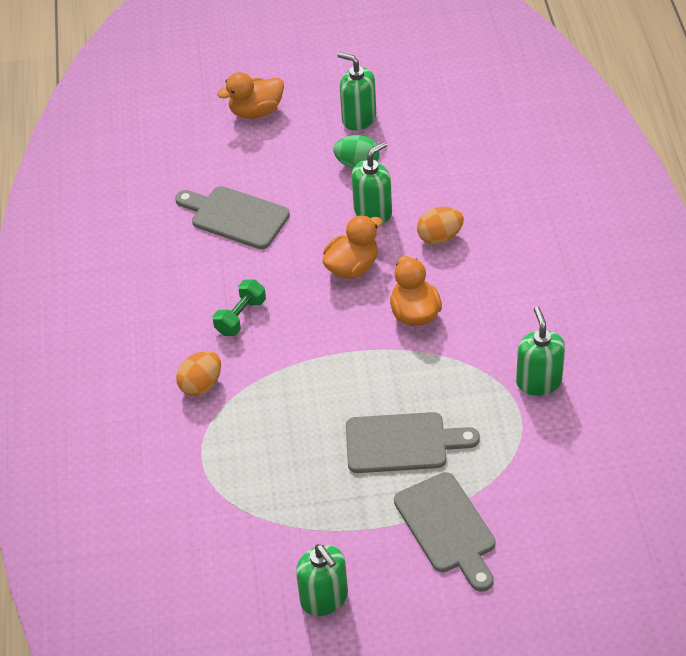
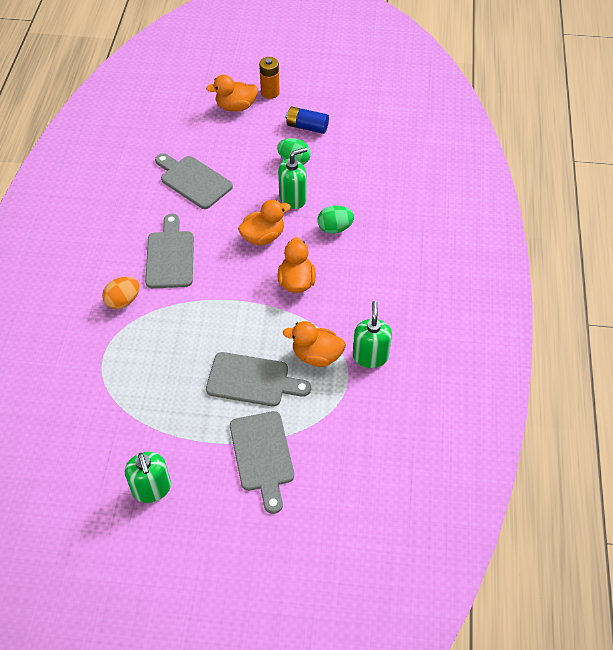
camera: 10 degrees right, 5 degrees up
(241, 317) = (170, 256): green dumbbell -> grey cutting board
(294, 84) = (270, 92): none -> orange battery
(358, 118) = (307, 127): green soap dispenser -> blue battery
(440, 237) = (335, 228): orange egg -> green egg
(472, 396) = (316, 355): none -> orange duck

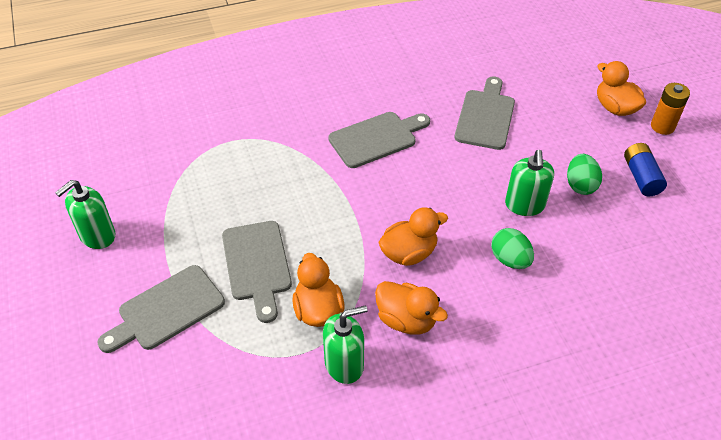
camera: 65 degrees right, 5 degrees down
(123, 301) = (301, 128): orange egg -> none
(263, 236) = (452, 200): orange duck -> orange duck (406, 320)
(293, 198) = (524, 205): green soap dispenser -> green soap dispenser turned 60 degrees clockwise

